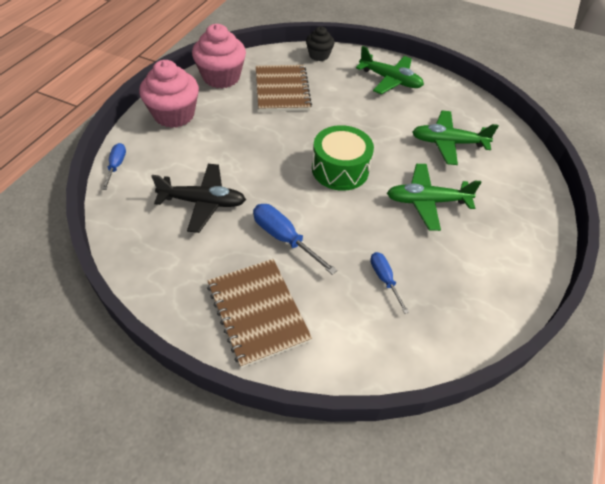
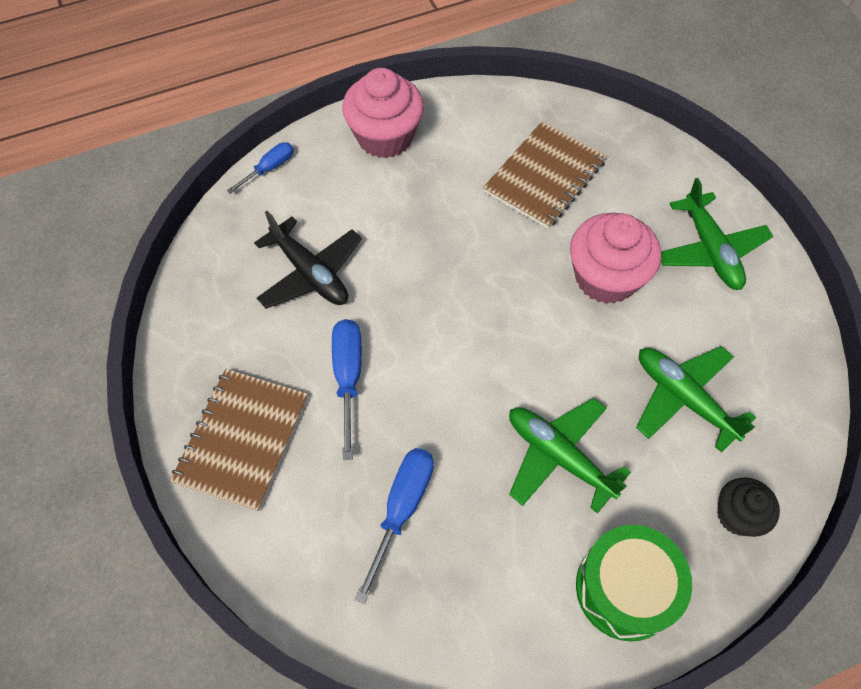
camera: 45 degrees right, 10 degrees up
(221, 77) = (488, 113): pink cupcake -> pink cupcake (605, 277)
(319, 55) = (649, 150): black cupcake -> black cupcake (737, 515)
(340, 169) = (499, 337): green drum -> green drum (625, 588)
(384, 279) = (401, 510): blue screwdriver -> blue screwdriver, size x1.58

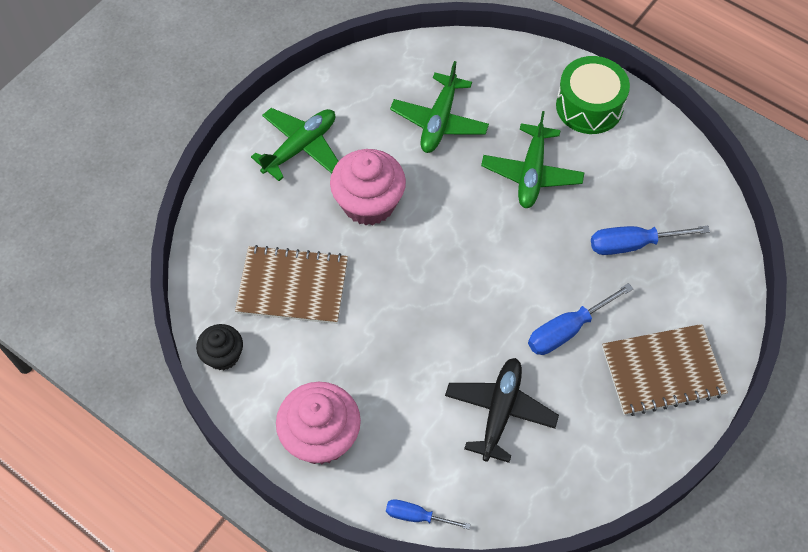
camera: 120 degrees left, 0 degrees up
(737, 515) = (502, 68): black cupcake -> black cupcake (223, 355)

